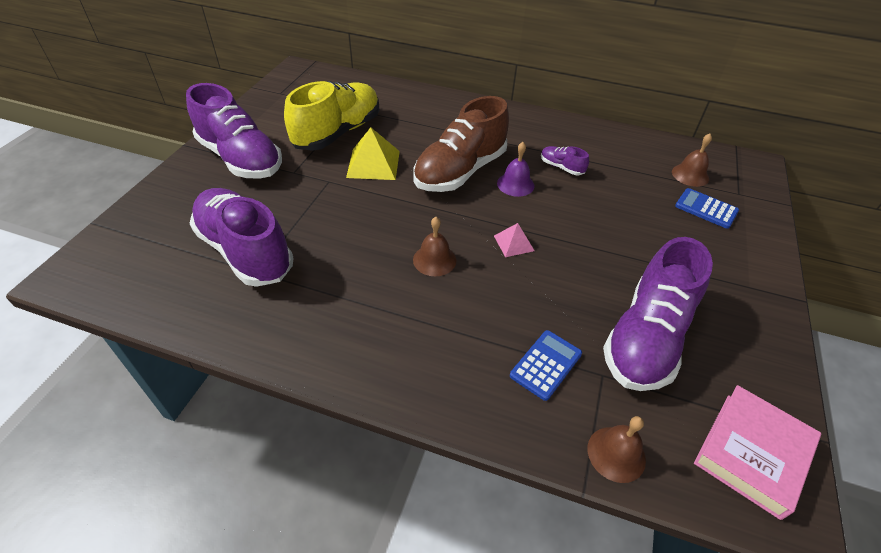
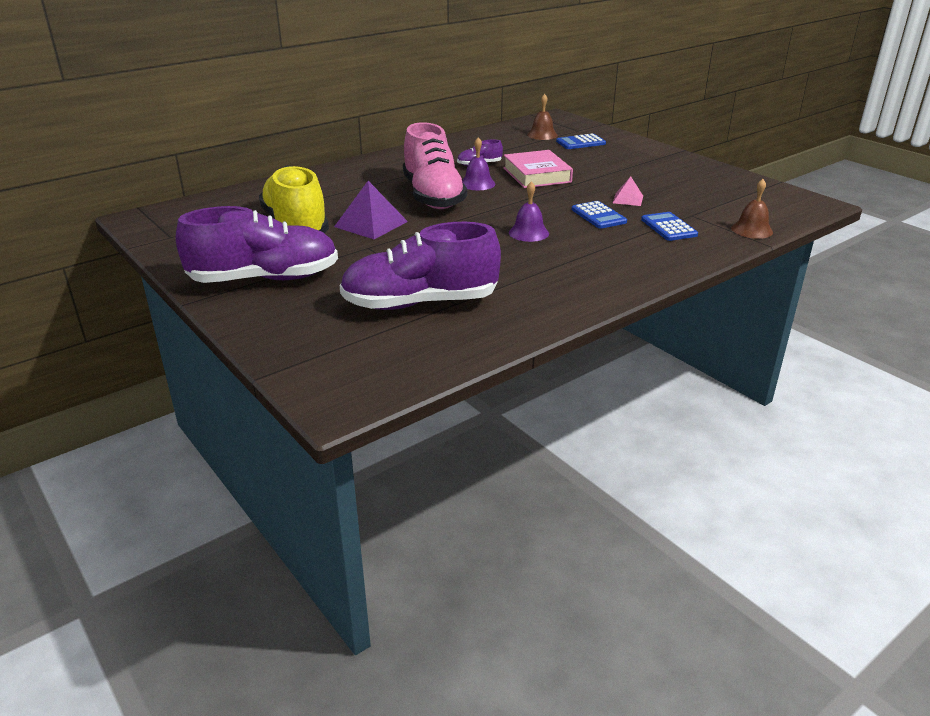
camera: 55 degrees left, 15 degrees down
(373, 164) = (371, 224): yellow pyramid -> purple pyramid
(434, 260) = (528, 233): brown bell -> purple bell
(460, 171) = (433, 196): brown shoe -> pink shoe
(513, 243) = (543, 203): pink pyramid -> pink pyramid (628, 199)
(521, 294) = (598, 216): none -> blue calculator
(646, 337) = (673, 194): purple shoe -> none
(752, 453) = (776, 199): pink book -> pink book (537, 175)

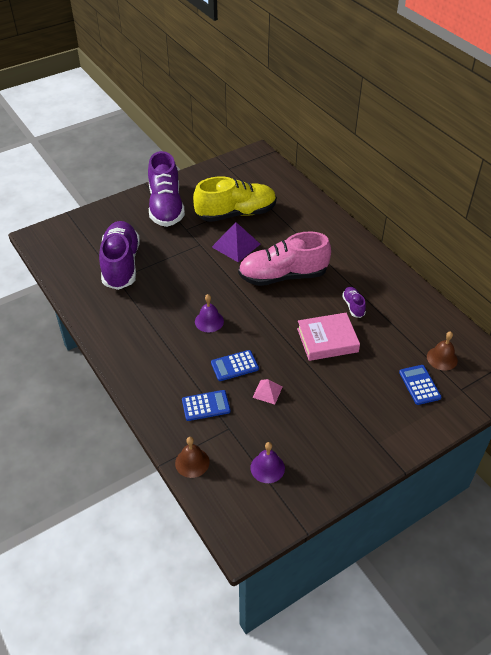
camera: 95 degrees right, 15 degrees up
(477, 183) = (308, 302): purple bell -> purple bell (267, 468)

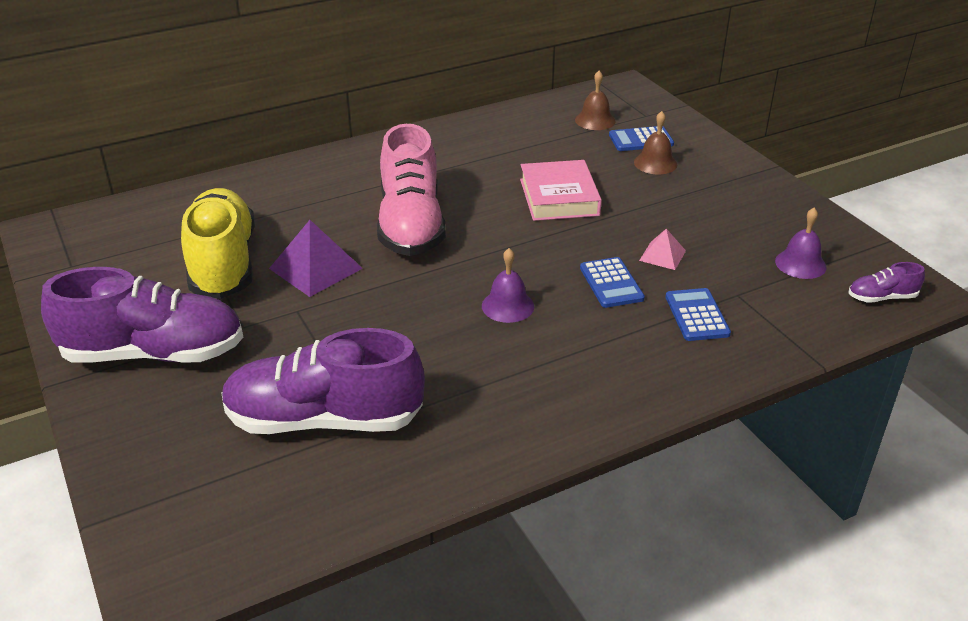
camera: 85 degrees left, 10 degrees down
(192, 462) = (809, 332): brown bell -> brown bell (655, 163)
(353, 306) = (492, 170): purple shoe -> purple shoe (881, 297)

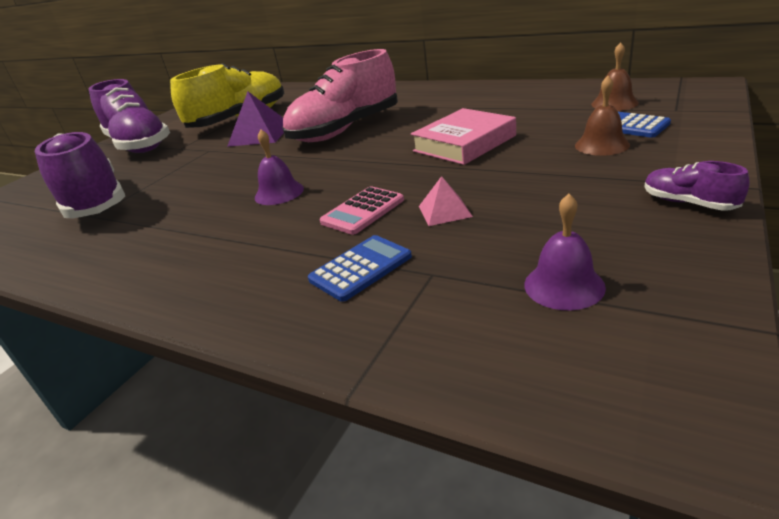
camera: 60 degrees right, 5 degrees down
(611, 283) = (363, 211): blue calculator -> pink calculator
(881, 297) = (593, 384): purple shoe -> purple shoe (688, 203)

